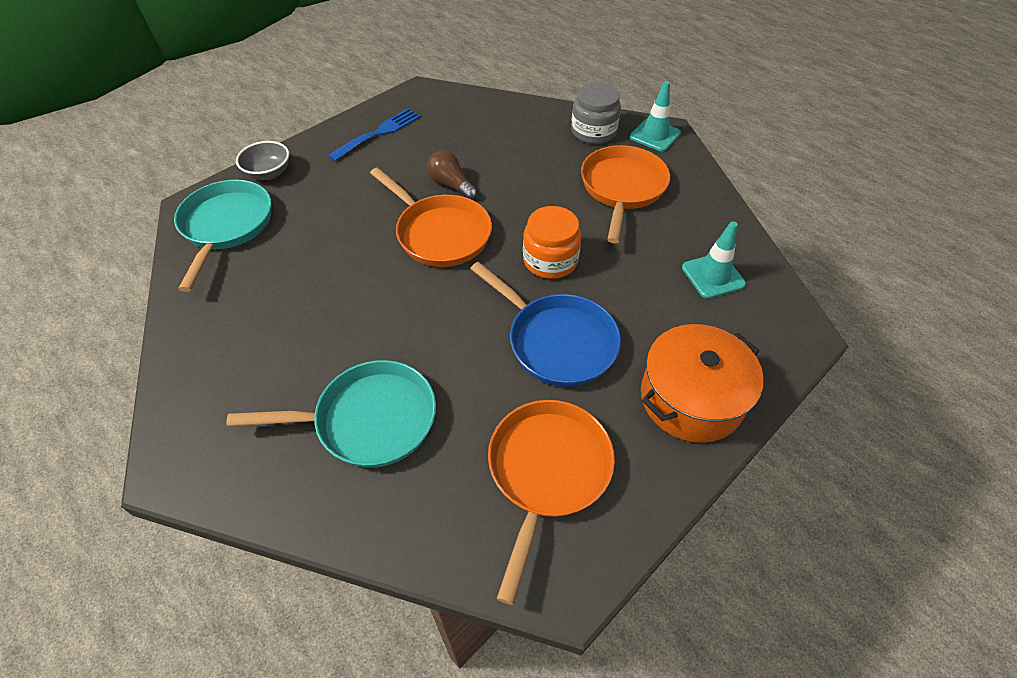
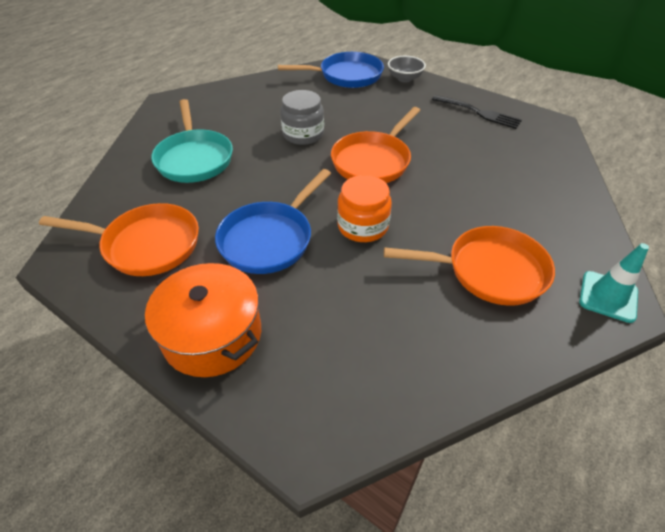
camera: 80 degrees right, 5 degrees down
(226, 226) = (346, 76): turquoise pan -> blue pan
(379, 133) = (479, 113): blue fork -> black fork
(451, 185) = (434, 158): brown light bulb -> none
(593, 132) = (575, 241): grey jar -> grey jar (303, 134)
(713, 276) = (379, 355): turquoise traffic cone -> none

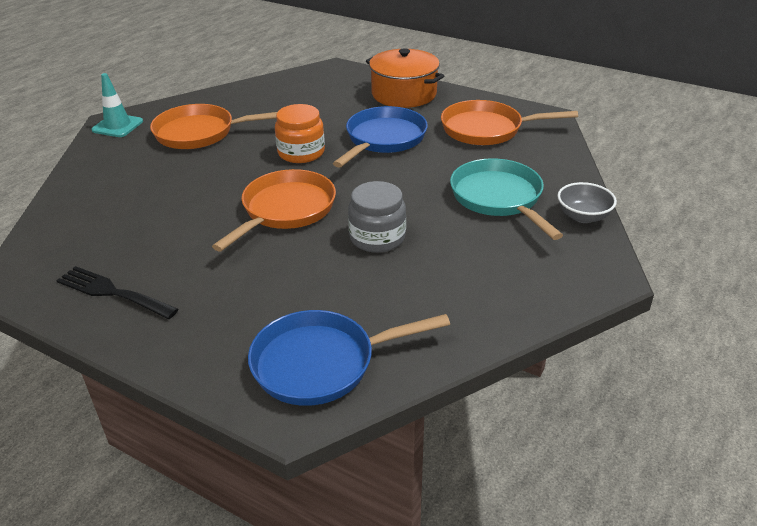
camera: 175 degrees right, 10 degrees down
(404, 78) = (209, 364): grey bowl -> grey bowl (583, 216)

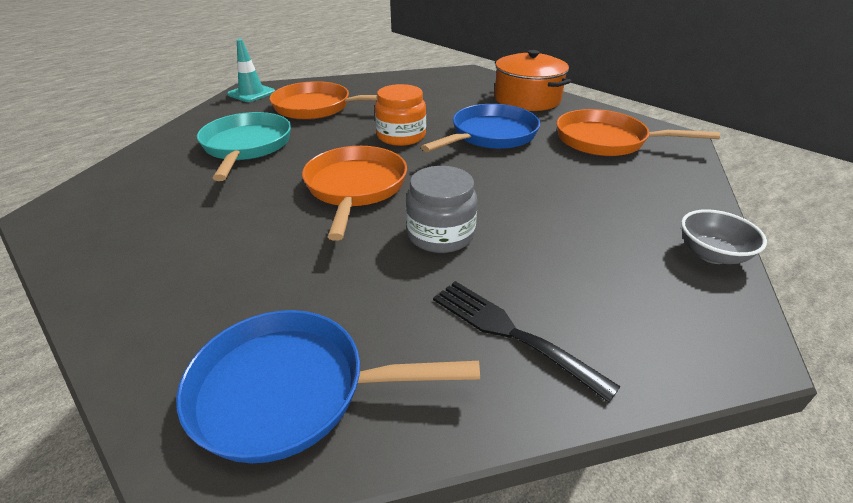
camera: 15 degrees right, 0 degrees up
(112, 292) = (127, 242): black fork -> black fork (510, 332)
(285, 210) = (355, 188): orange pan -> orange pan turned 45 degrees counterclockwise
(499, 198) = (602, 214): turquoise pan -> turquoise pan (246, 146)

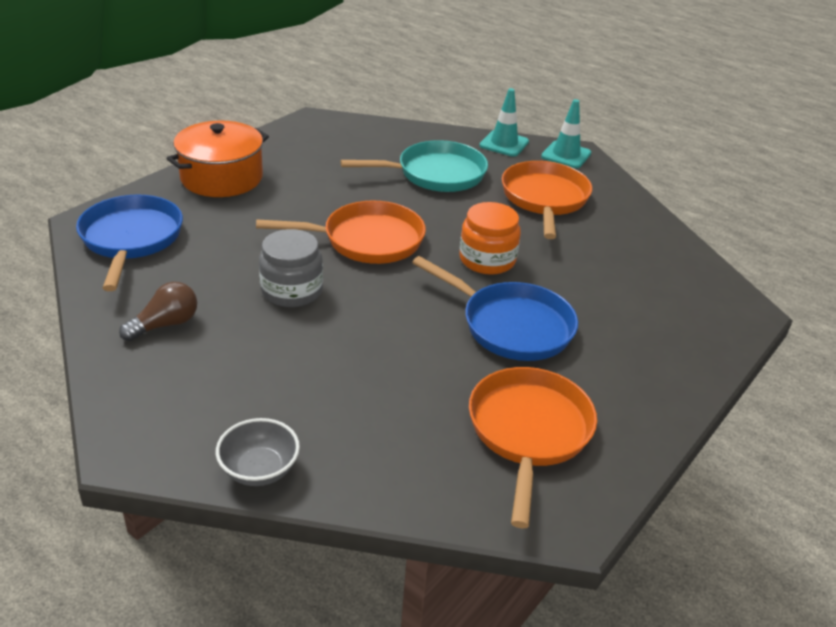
camera: 80 degrees right, 0 degrees up
(212, 113) = (504, 144): none -> turquoise traffic cone
(510, 332) = (165, 324): black fork -> brown light bulb
(527, 99) = (655, 366): orange pot -> orange pot (221, 178)

